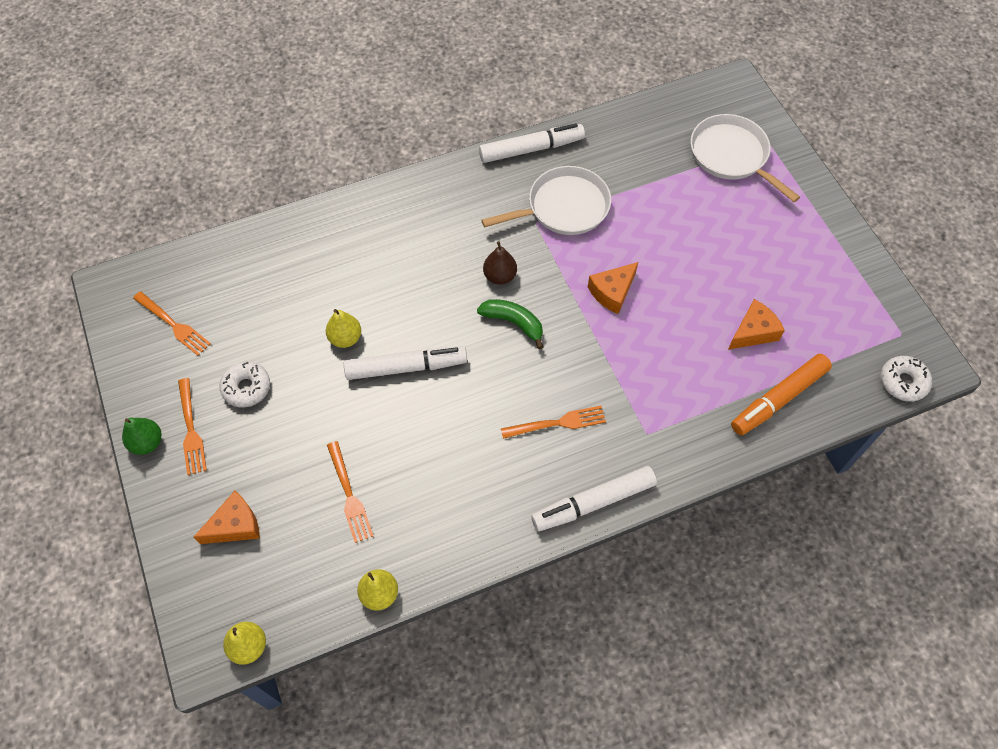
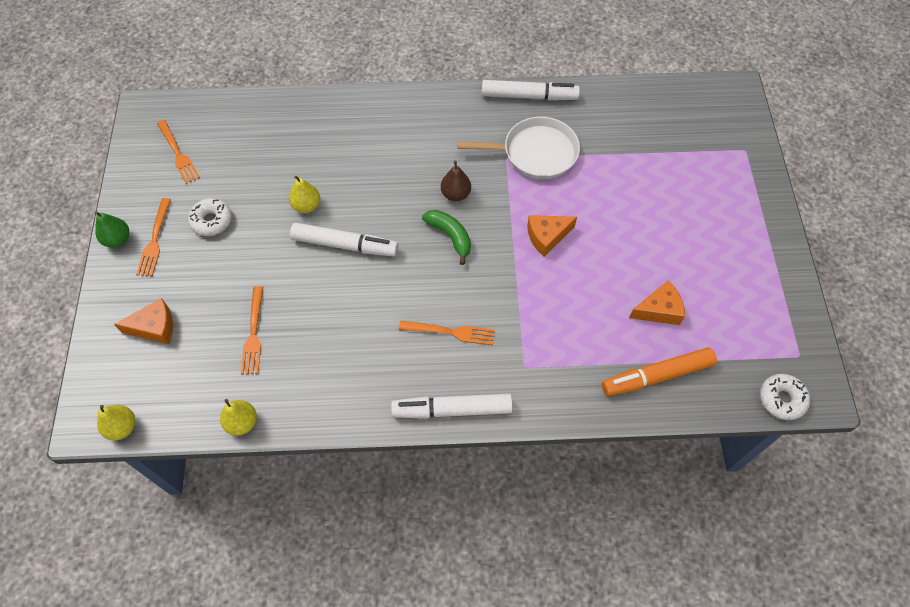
camera: 20 degrees right, 0 degrees up
(731, 156) = (705, 151): white pan -> none

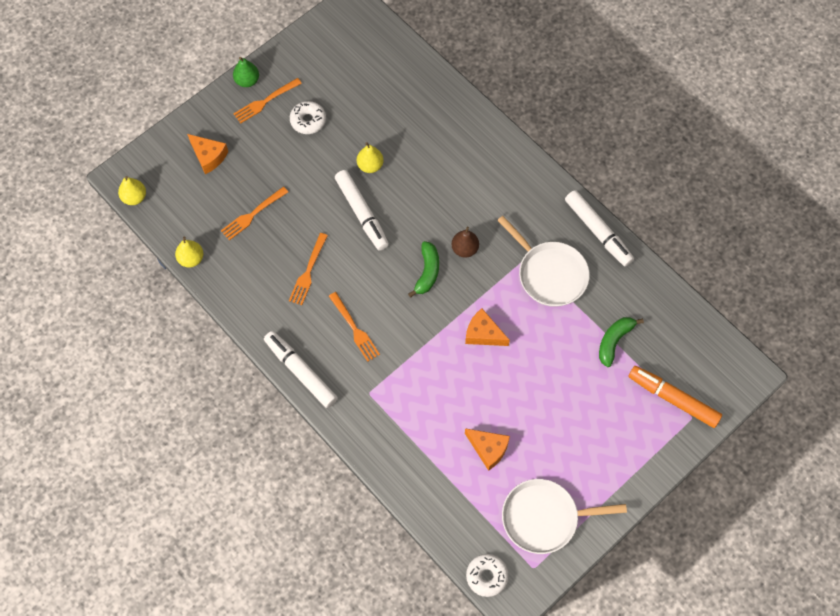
camera: 50 degrees right, 5 degrees up
(178, 153) = (339, 56): orange fork -> orange fork (308, 271)
(635, 153) = (614, 341): none -> green banana
(657, 376) = (434, 482): orange marker -> orange marker (673, 399)
(757, 314) = (544, 518): none -> white pan

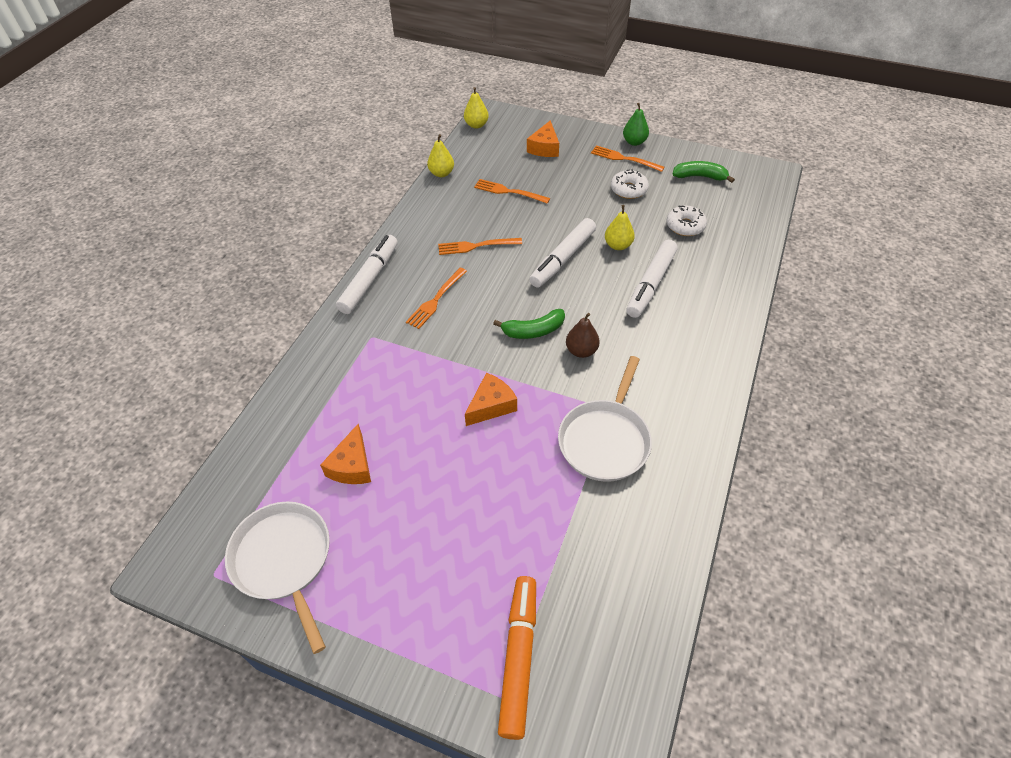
camera: 65 degrees right, 15 degrees down
(483, 333) = (491, 406): orange cheese -> orange cheese turned 45 degrees clockwise
(486, 576) = (189, 527): white donut -> white donut (685, 226)
(598, 231) = (696, 468): white marker -> white marker (651, 284)
(614, 341) = (560, 546): green banana -> green banana (699, 176)

